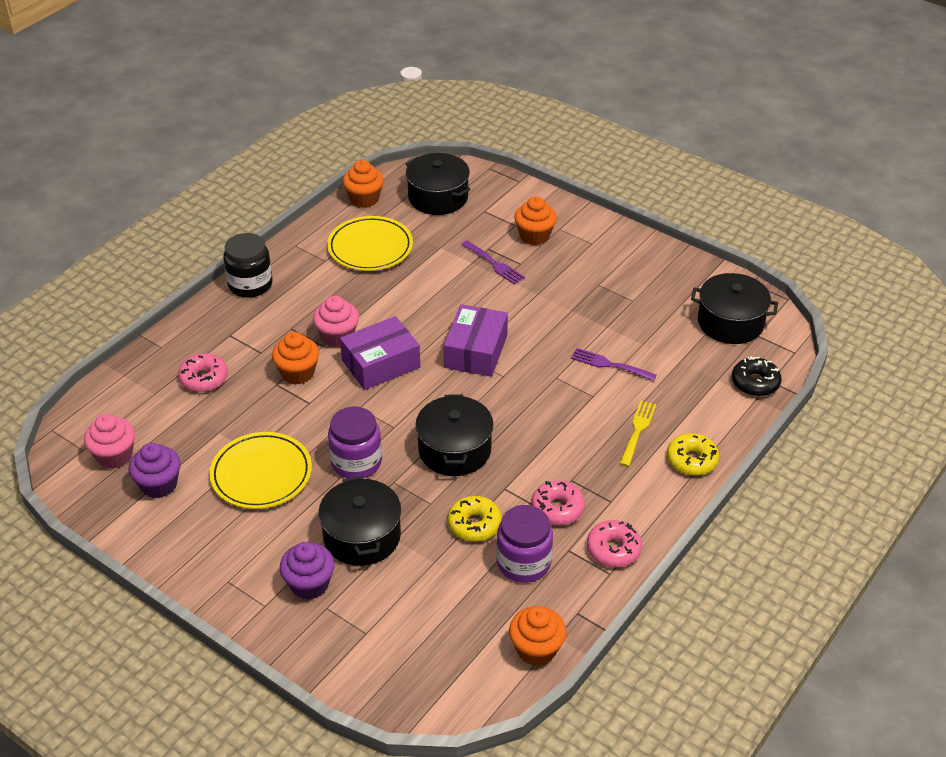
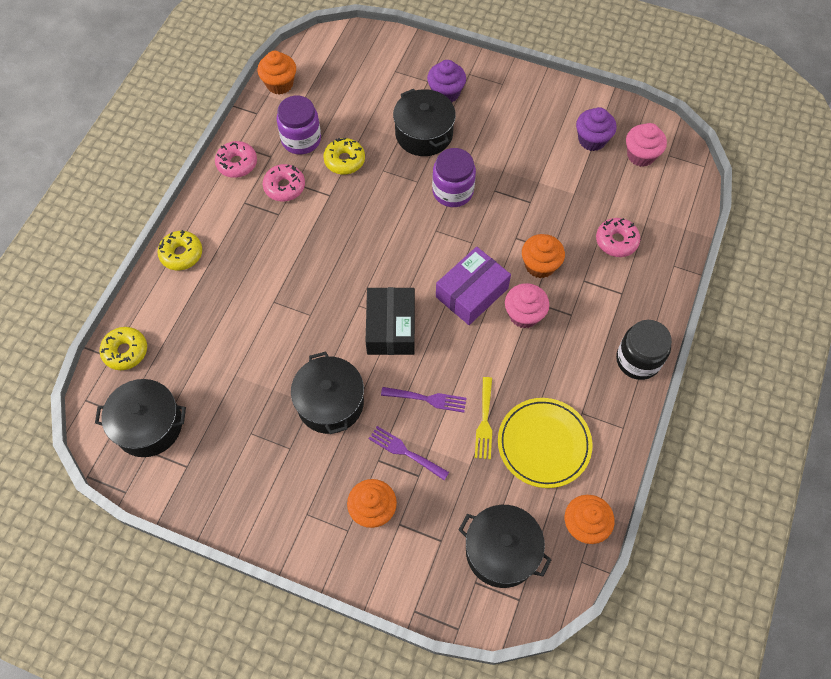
camera: 165 degrees right, 20 degrees up
(261, 474) = (521, 165): yellow plate -> none
(454, 450) = (378, 220): black pot -> black pot (330, 403)
(476, 351) = (391, 327): purple box -> black box
(610, 365) = (263, 341): purple fork -> purple fork (427, 399)
(637, 431) = (229, 273): yellow fork -> yellow fork (484, 421)
(755, 383) = (125, 351): black donut -> yellow donut

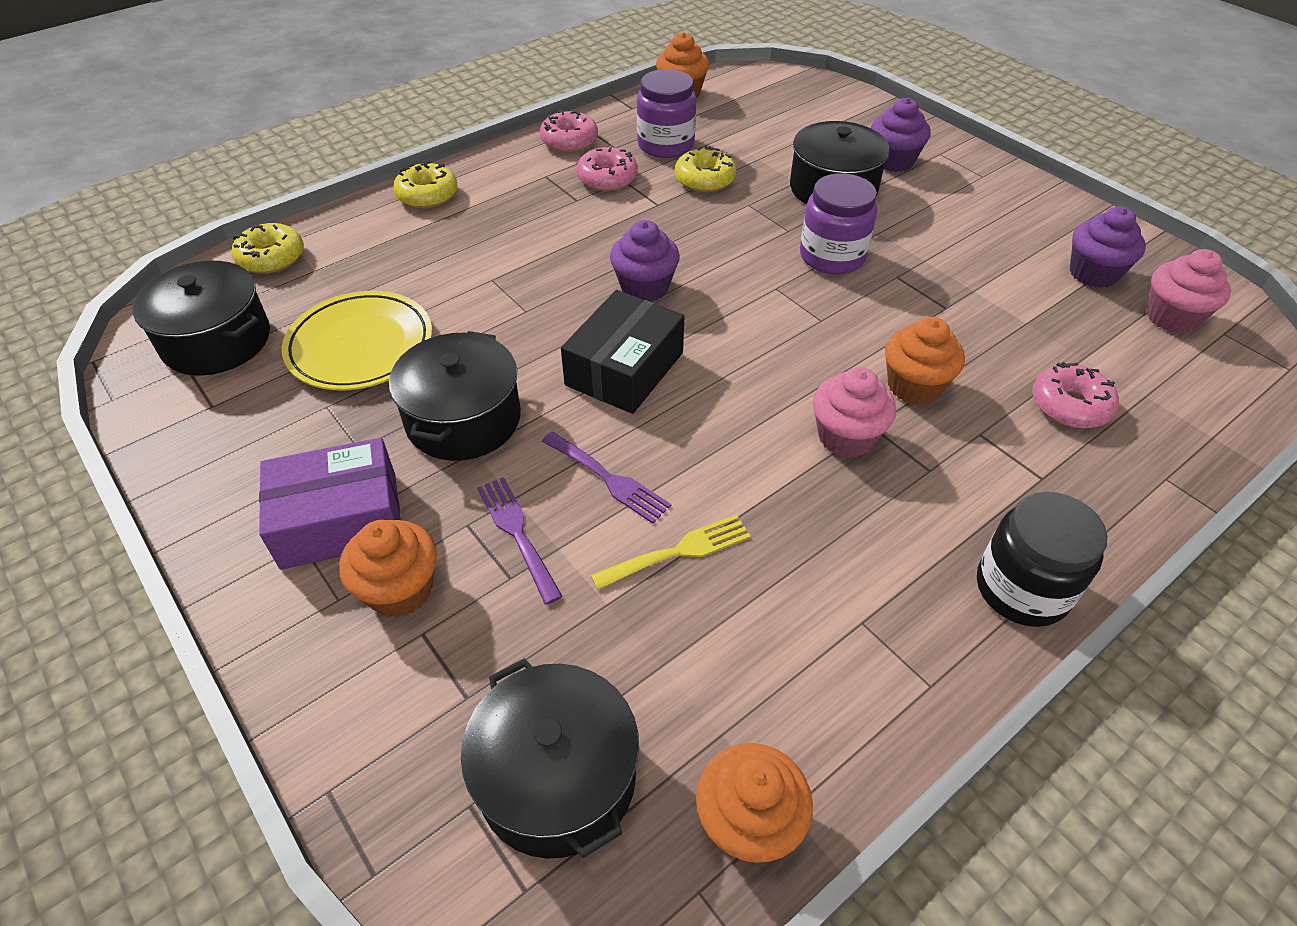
camera: 30 degrees right, 15 degrees down
(364, 265) = (644, 287): none -> purple cupcake
(472, 292) = (779, 376): purple box -> purple box (340, 520)
(484, 421) = (677, 552): yellow fork -> yellow fork turned 150 degrees counterclockwise
(544, 444) = (758, 637): yellow plate -> yellow plate (360, 346)

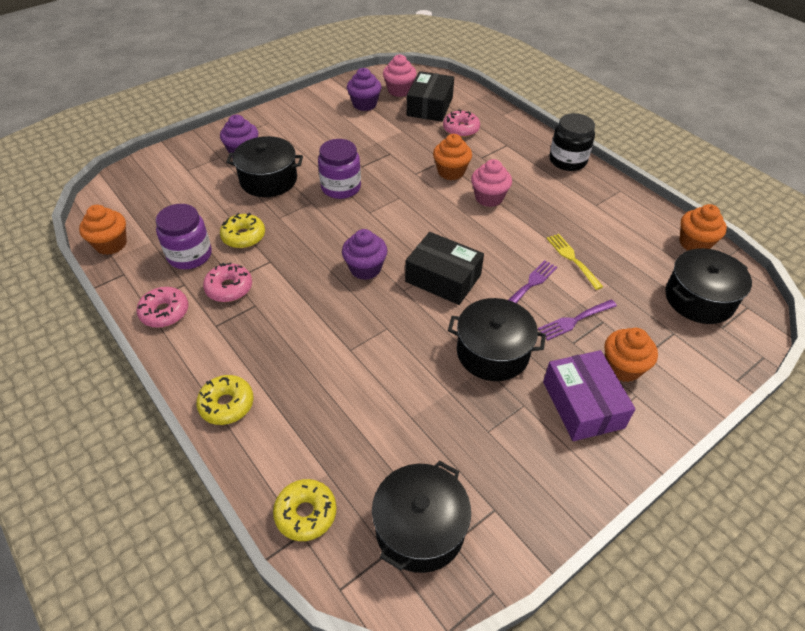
camera: 90 degrees left, 0 degrees up
(360, 346) = (425, 421): yellow plate -> none
(1135, 360) = (430, 106): none -> black box

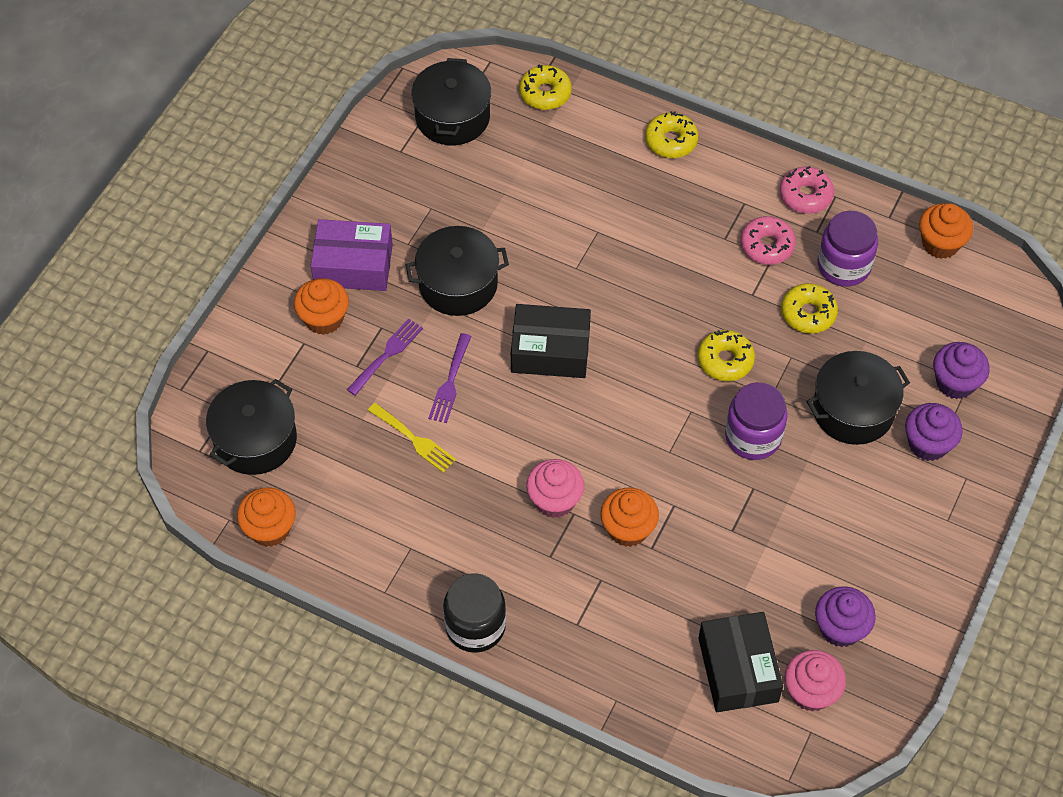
camera: 155 degrees right, 10 degrees up
(323, 230) = (725, 360): none -> yellow donut
(365, 268) = (642, 328): purple cupcake -> purple cupcake (955, 382)
(461, 129) = (661, 631): pink donut -> none
(583, 404) = (353, 265): purple box -> purple box turned 45 degrees counterclockwise

